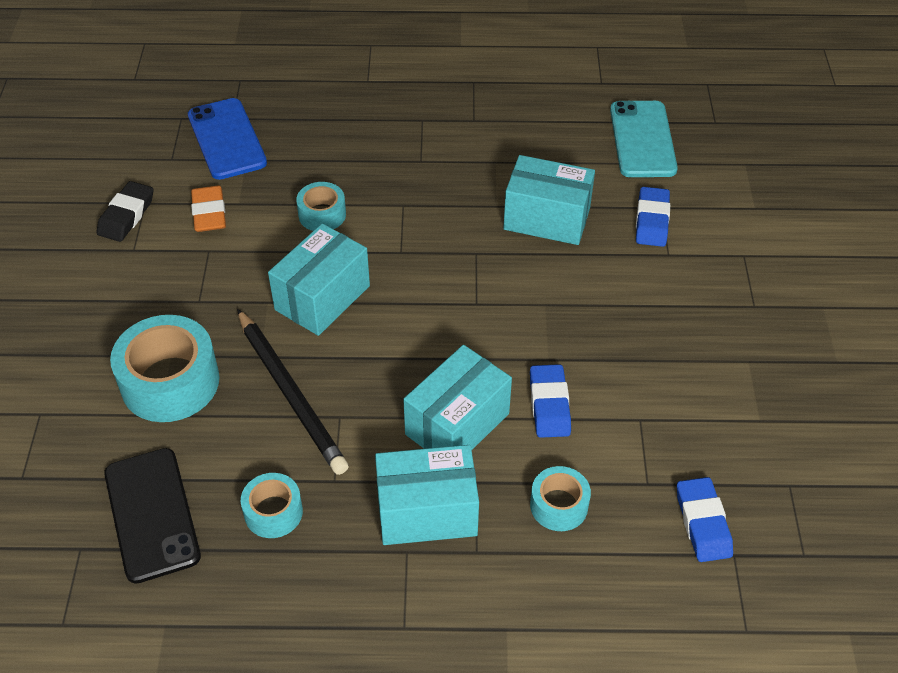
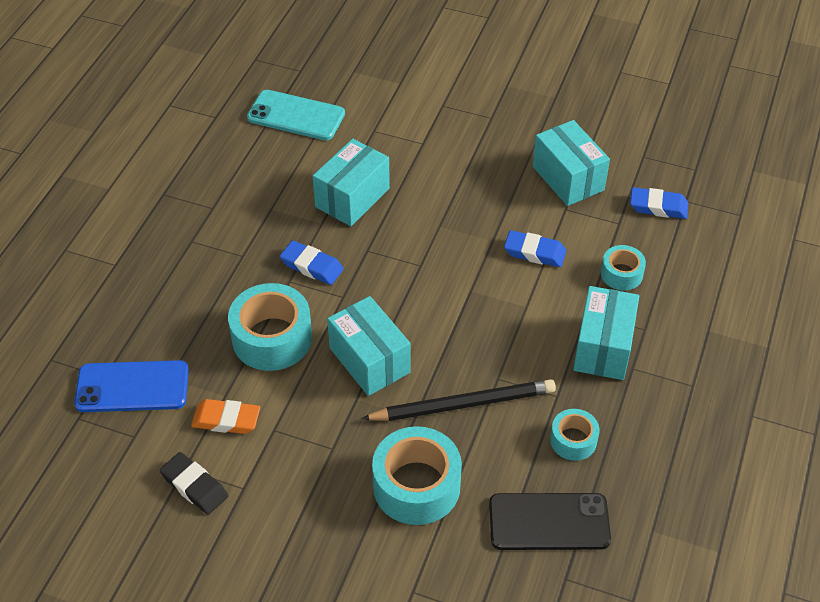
camera: 70 degrees left, 0 degrees up
(322, 214) = (272, 338): turquoise tape -> turquoise tape, size x1.82
(457, 424) = (532, 309): turquoise box -> turquoise box (568, 178)
(652, 221) = (385, 140): blue eraser -> blue eraser (312, 266)

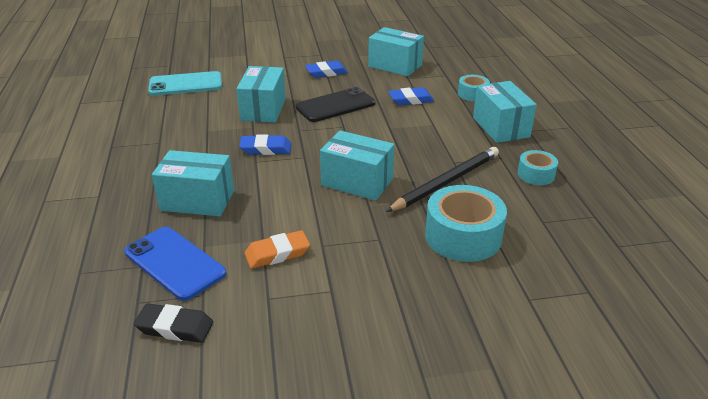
camera: 30 degrees left, 15 degrees down
(132, 387) = (175, 263): blue phone -> blue phone turned 75 degrees clockwise
(194, 486) = (288, 306): black eraser -> black eraser (175, 327)
(198, 314) = (197, 200): none -> turquoise box
(272, 338) = (271, 194): turquoise tape -> none
(549, 522) = (571, 220): black phone -> black phone (335, 105)
(658, 207) = (460, 63): blue eraser -> blue eraser (326, 73)

